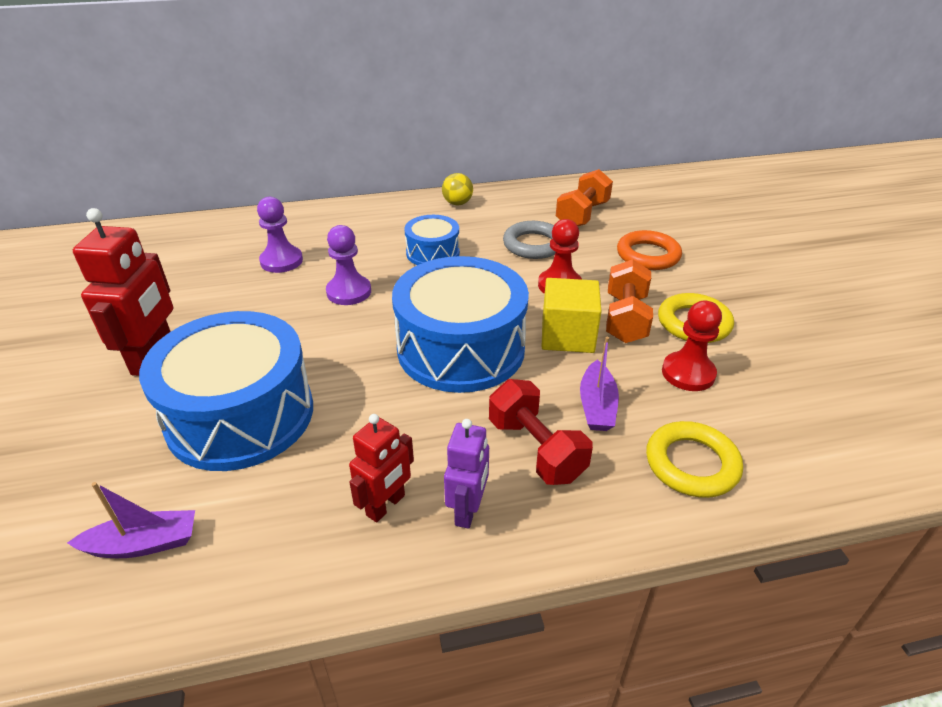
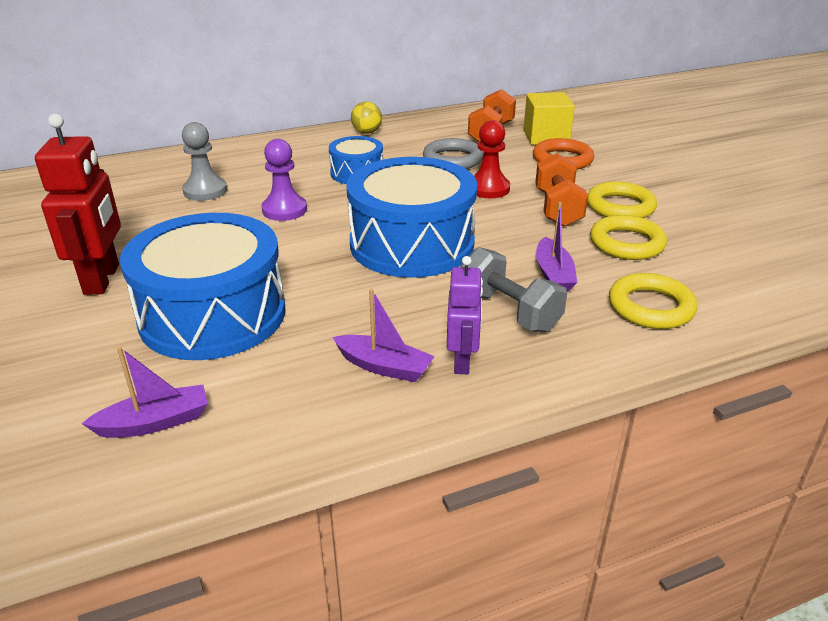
camera: 10 degrees left, 5 degrees down
(281, 261) = (205, 191): purple pawn -> grey pawn
(386, 505) = (384, 367): red robot -> purple boat
(536, 449) = (509, 311): red dumbbell -> grey dumbbell
(567, 335) = (509, 225): yellow cube -> yellow cube (546, 137)
(688, 373) = (627, 243): red pawn -> yellow ring

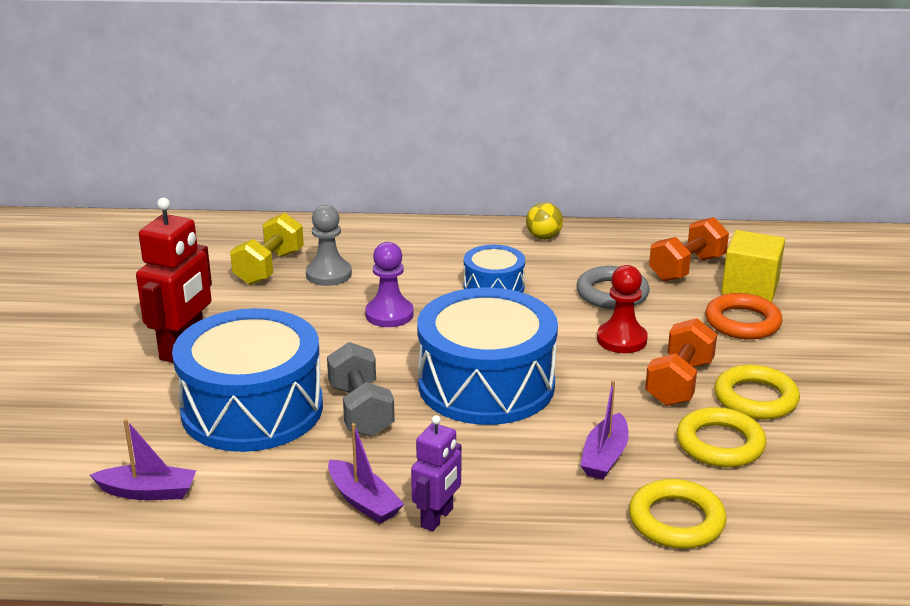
camera: 25 degrees right, 5 degrees down
(144, 196) = (269, 267): none -> yellow dumbbell
(509, 311) = (524, 482): grey dumbbell -> grey dumbbell (361, 410)

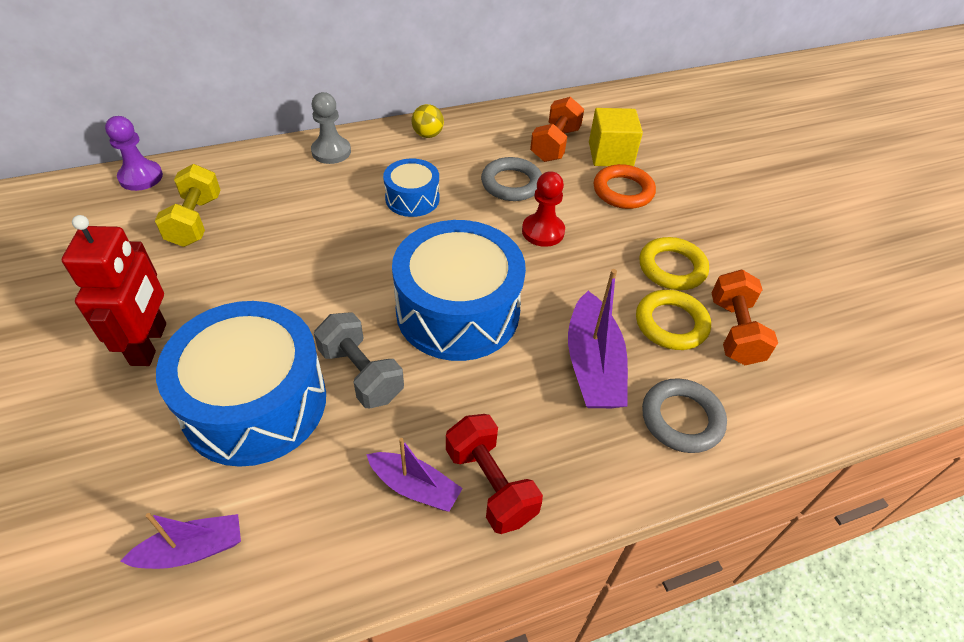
camera: 25 degrees left, 20 degrees up
(328, 274) = (257, 216): grey pawn -> grey pawn (331, 152)
(389, 314) = (335, 251): purple pawn -> purple pawn (141, 177)
(437, 518) = (490, 484): purple robot -> red dumbbell
(604, 457) = (593, 365): purple boat -> purple boat, size x1.62
(676, 520) = (681, 419): yellow ring -> grey ring
(679, 383) = (609, 267): orange dumbbell -> orange dumbbell (734, 331)

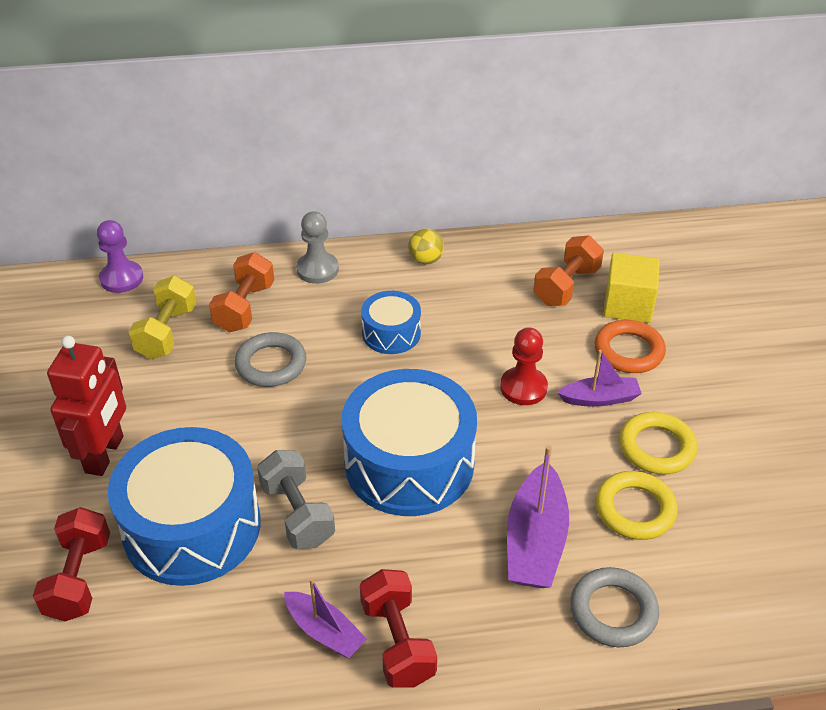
camera: 15 degrees right, 5 degrees down
(140, 476) = (79, 578): none -> red dumbbell
(192, 550) = (114, 651): purple boat -> purple boat (600, 398)
(511, 183) = (504, 328): grey ring -> grey ring (271, 364)
(734, 331) = (704, 528): orange dumbbell -> orange dumbbell (245, 307)

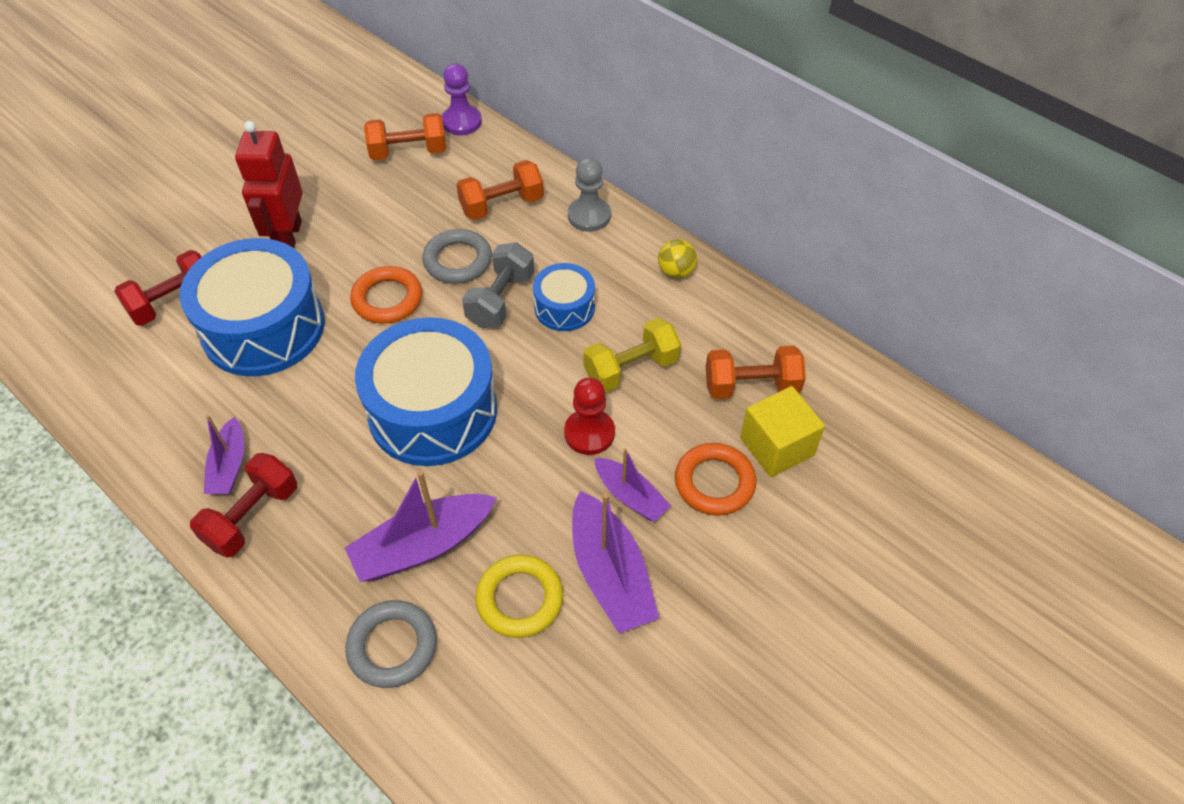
camera: 50 degrees right, 10 degrees up
(105, 454) = (288, 237): red robot -> red robot turned 120 degrees clockwise
(111, 327) = (408, 152): none -> orange dumbbell
(167, 332) = (432, 183): yellow dumbbell -> yellow dumbbell (631, 369)
(259, 428) = (387, 299): none -> orange ring
(297, 514) = (324, 377): grey dumbbell -> grey dumbbell (500, 300)
(656, 447) = (610, 574): yellow ring -> purple boat

